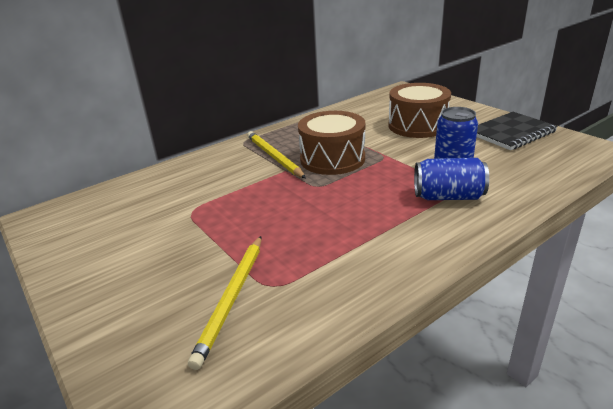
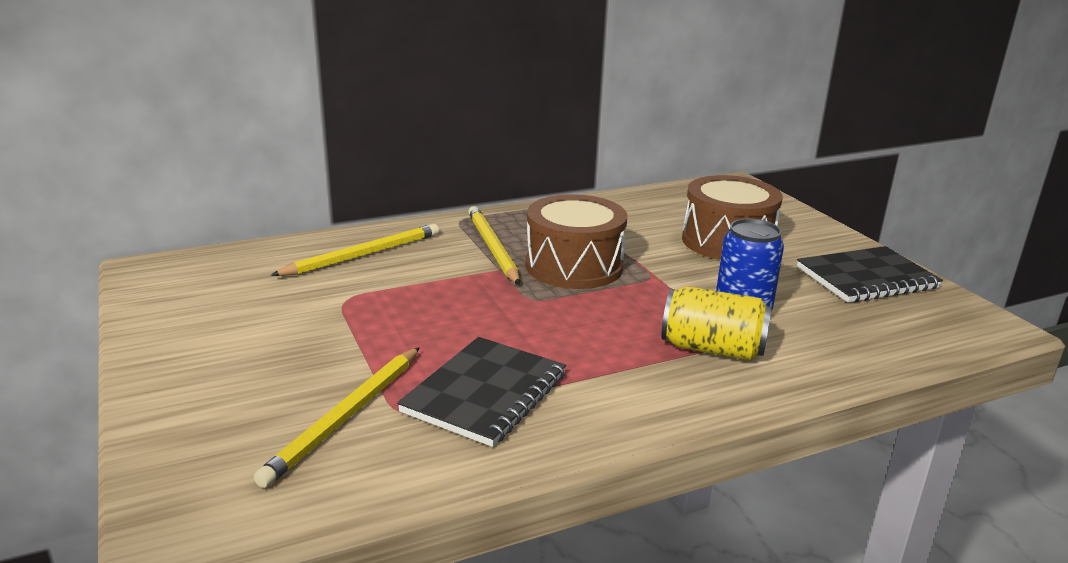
camera: 10 degrees right, 5 degrees down
(189, 177) = (363, 255): none -> yellow pencil
(320, 259) = (485, 393): none -> black notebook
(448, 196) = (712, 349): blue can -> yellow can

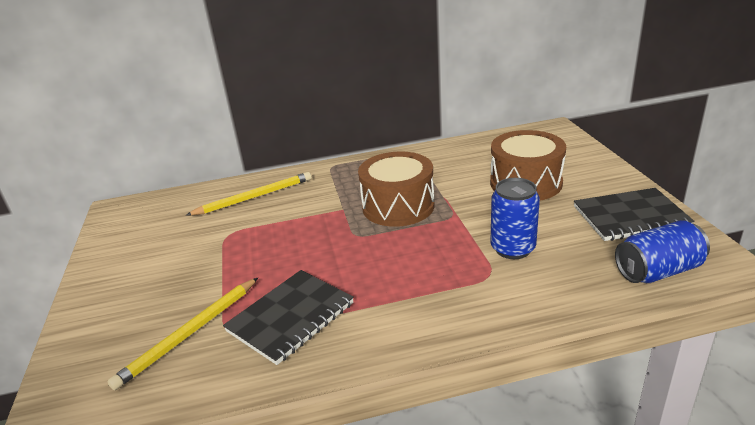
camera: 15 degrees right, 5 degrees up
(492, 248) = (345, 190): yellow pencil -> none
(712, 349) = (475, 283): yellow can -> none
(920, 332) = (658, 271): none -> blue can

